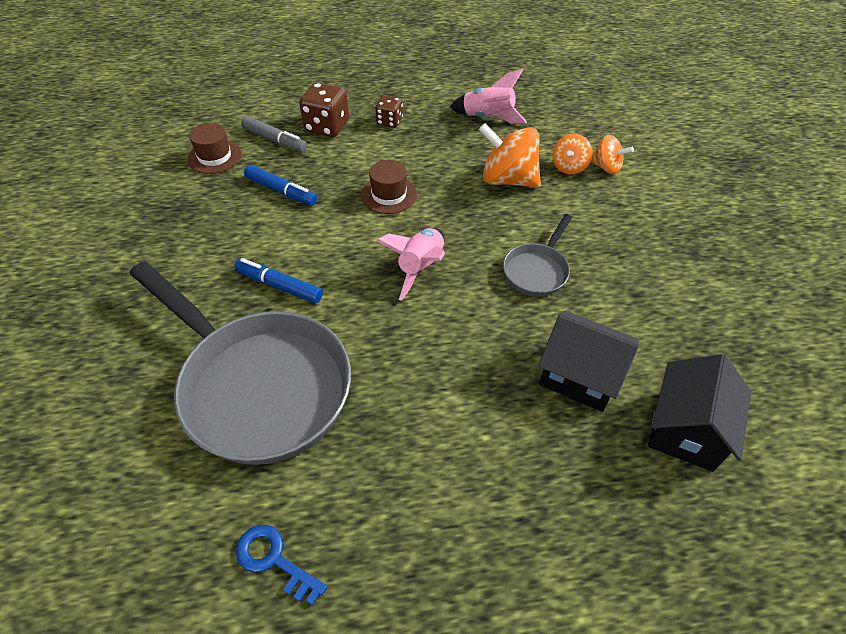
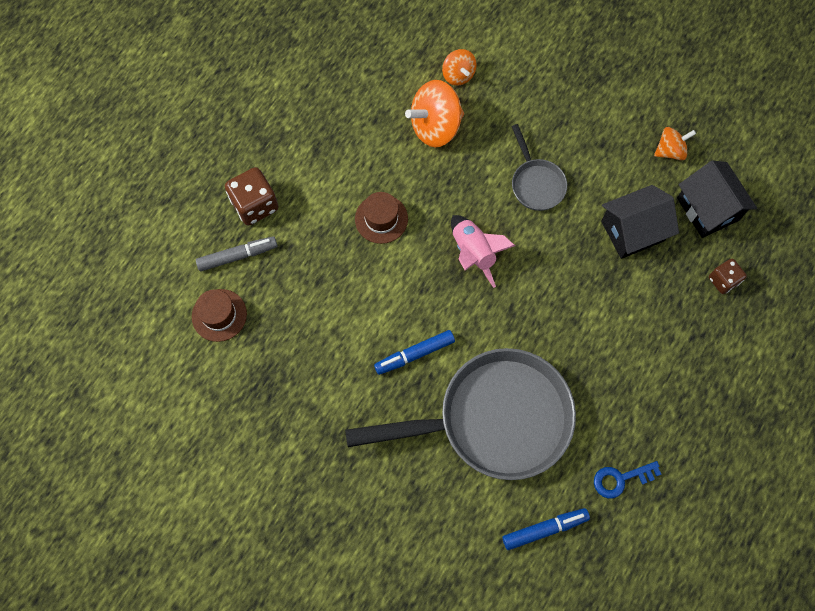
camera: 50 degrees left, 20 degrees up
(281, 191) = (310, 291): blue marker -> blue marker (544, 529)
(389, 121) = (291, 154): brown dice -> brown dice (723, 280)
(488, 117) = (352, 79): pink rocket -> none
(606, 167) = (480, 52): orange spinning top -> orange spinning top (670, 151)

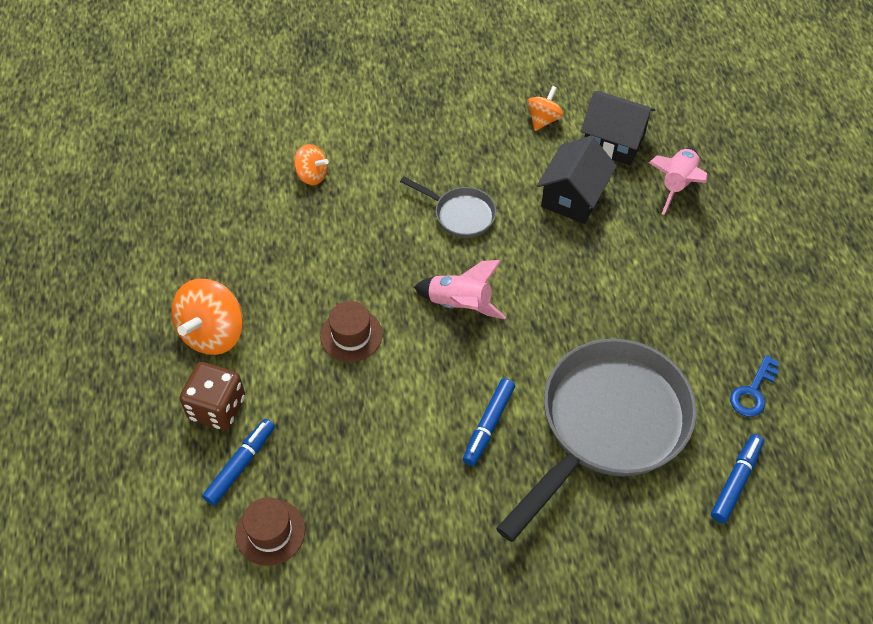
camera: 40 degrees left, 15 degrees down
(238, 256) = (240, 465): grey marker -> blue marker
(435, 127) = (330, 228): orange spinning top -> orange spinning top (213, 333)
(723, 280) = (676, 185): brown dice -> pink rocket

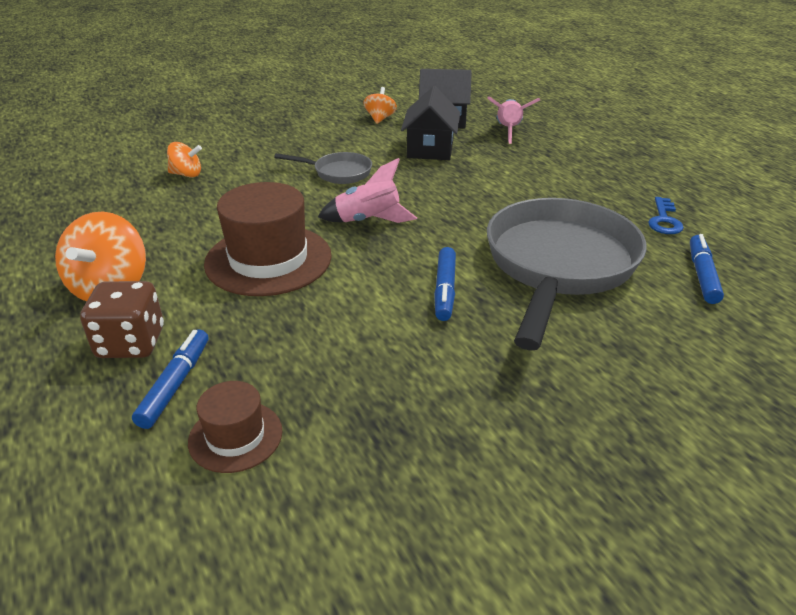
camera: 20 degrees left, 20 degrees down
(351, 335) = (268, 260): brown hat -> brown hat, size x1.87

